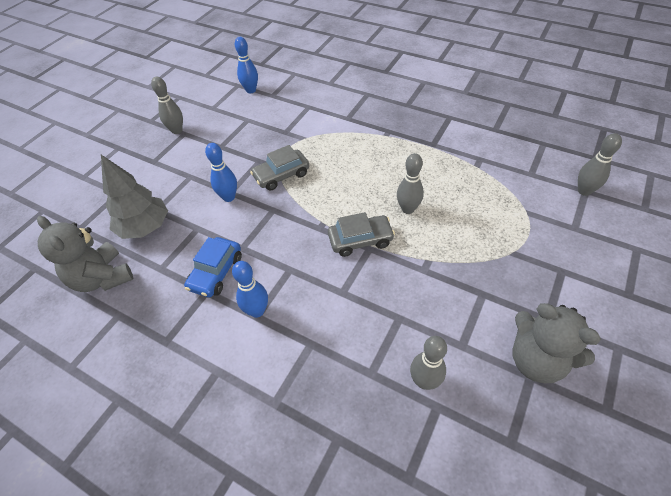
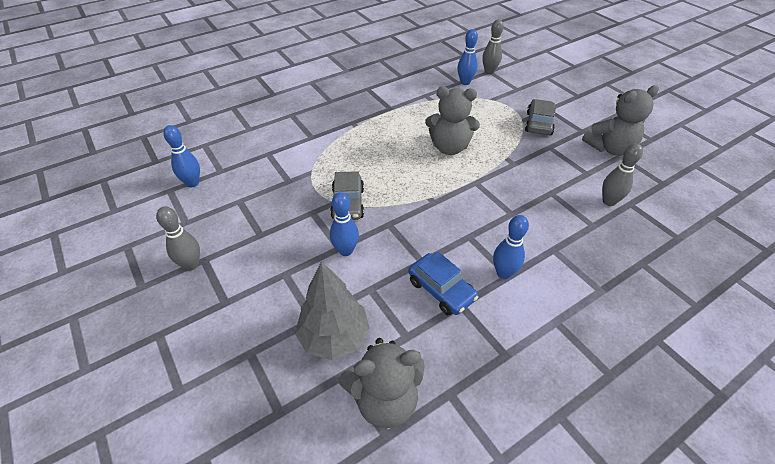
camera: 65 degrees left, 5 degrees down
(360, 240) = (464, 184): grey car -> grey car (539, 123)
(408, 209) = (449, 147): grey bowling pin -> grey teddy bear
(537, 179) = (465, 82): none -> blue bowling pin

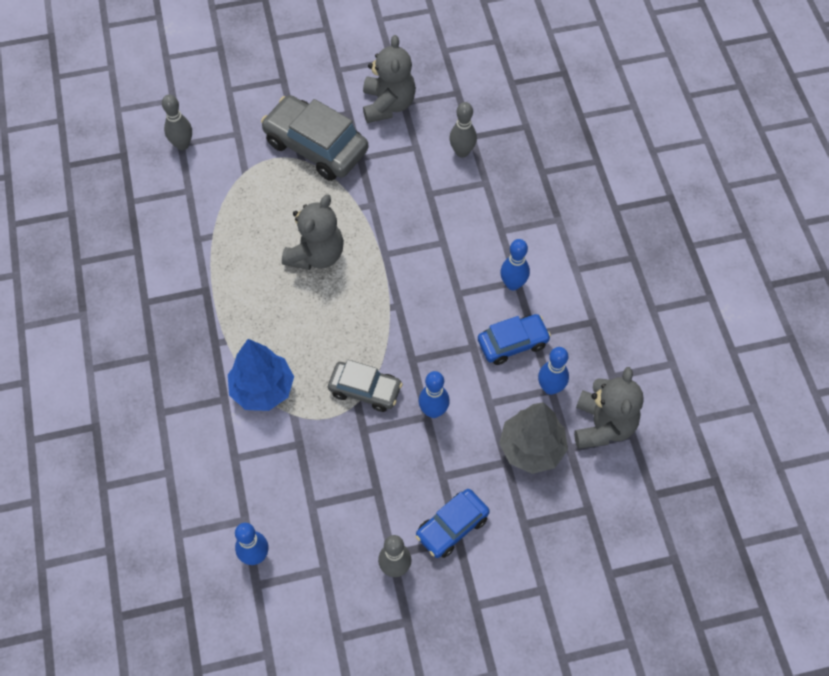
camera: 70 degrees left, 15 degrees up
(236, 294) = (452, 527): none -> blue car
(326, 151) = (262, 389): none -> blue tree
(465, 82) = (192, 182): blue bowling pin -> blue bowling pin (550, 388)
(539, 123) = (316, 146): grey car -> grey car, size x1.66

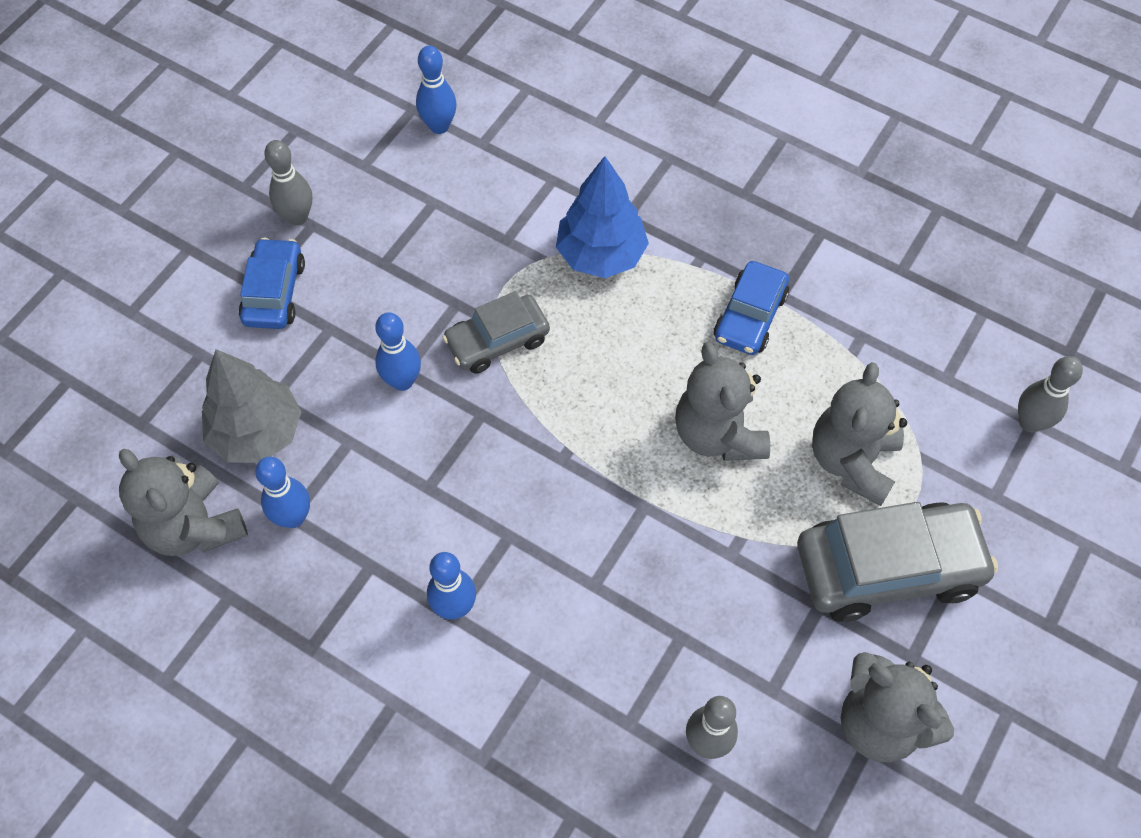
camera: 135 degrees right, 0 degrees up
(274, 194) = (852, 460): none -> grey teddy bear
(513, 343) = (385, 531): blue car -> blue car (750, 316)

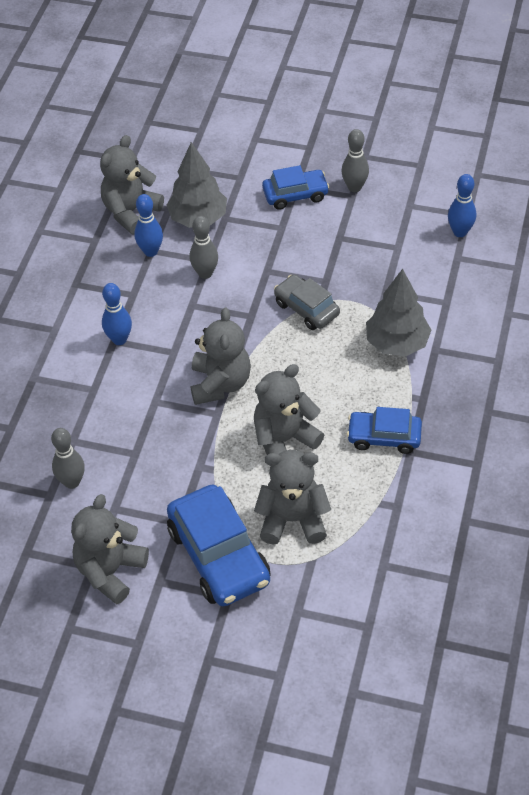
camera: 75 degrees right, 10 degrees down
(402, 381) = (258, 272): blue bowling pin -> none
(592, 488) = (220, 384): none -> grey teddy bear
(601, 255) = (397, 343): blue tree -> grey tree
(888, 568) = (219, 555): grey car -> blue car
(1030, 422) = (366, 624): grey bowling pin -> grey bowling pin (205, 273)

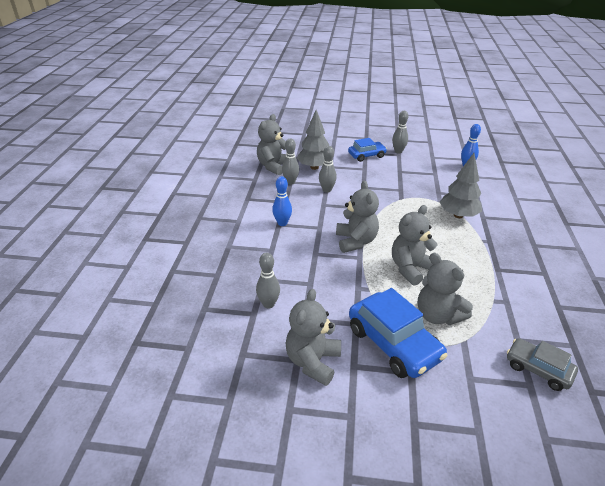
camera: 10 degrees left, 15 degrees down
(151, 251) = (290, 182): blue bowling pin -> grey bowling pin
(293, 519) = (438, 315): grey teddy bear -> grey teddy bear turned 120 degrees counterclockwise
(306, 308) = (395, 202): grey car -> grey car (538, 369)
(384, 437) = (476, 262): blue car -> none

